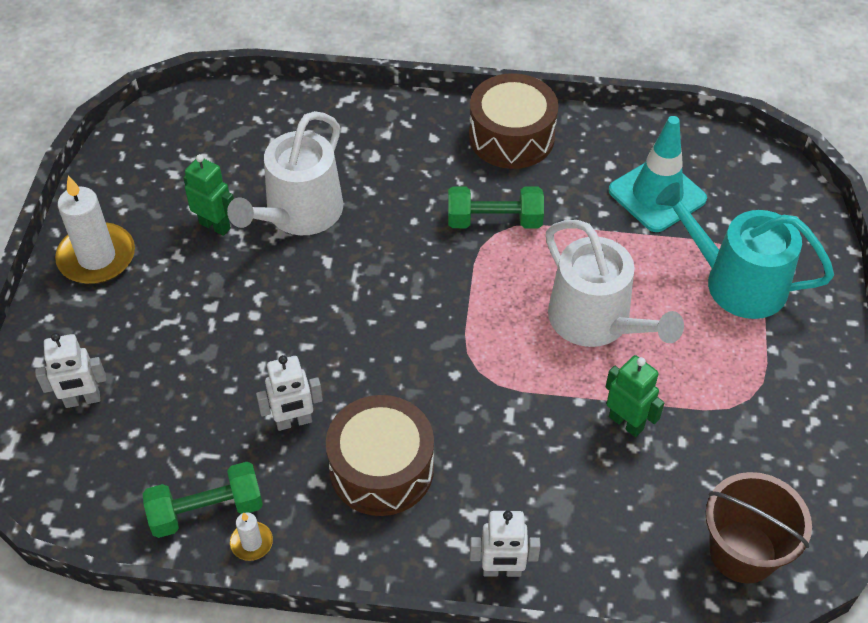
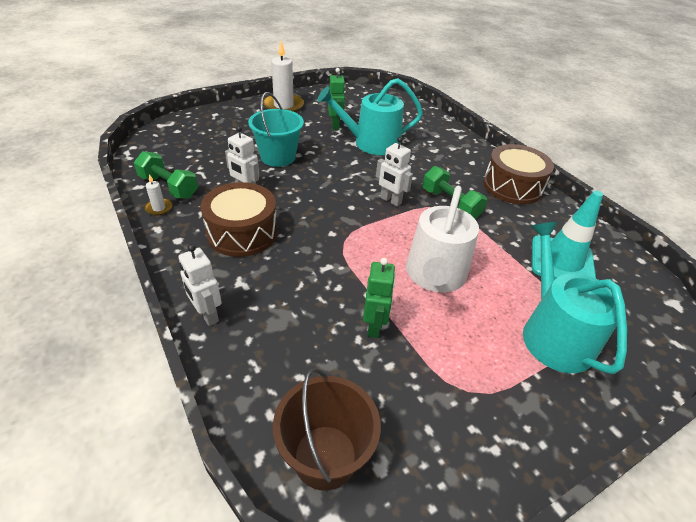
camera: 50 degrees right, 10 degrees down
(82, 400) = (204, 131): white robot -> white robot (390, 200)
(240, 342) = (278, 157): none -> turquoise bucket
(298, 214) = (371, 143): white watering can -> turquoise watering can

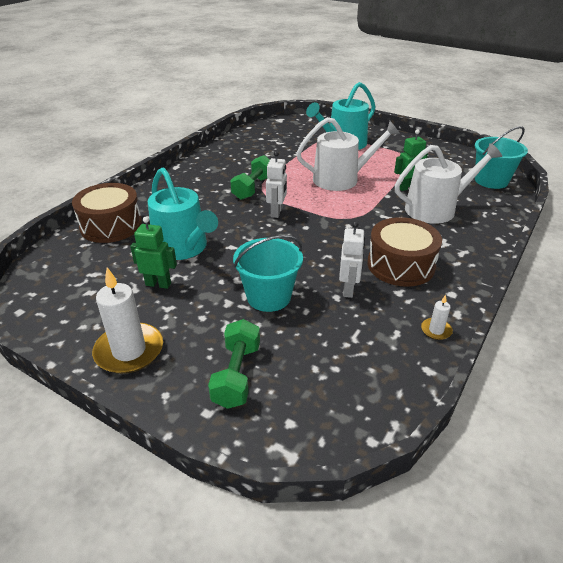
camera: 115 degrees left, 5 degrees down
(168, 187) = (402, 345): green dumbbell -> green dumbbell (237, 375)
(207, 314) = (484, 243): white robot -> none
(305, 321) = (436, 209): none -> white watering can
(325, 456) = (491, 180): brown bucket -> turquoise bucket
(335, 125) = (158, 284): green robot -> green robot turned 45 degrees clockwise
(512, 186) = (201, 169): brown drum -> brown drum (111, 225)
(562, 261) = (277, 146): turquoise traffic cone -> none

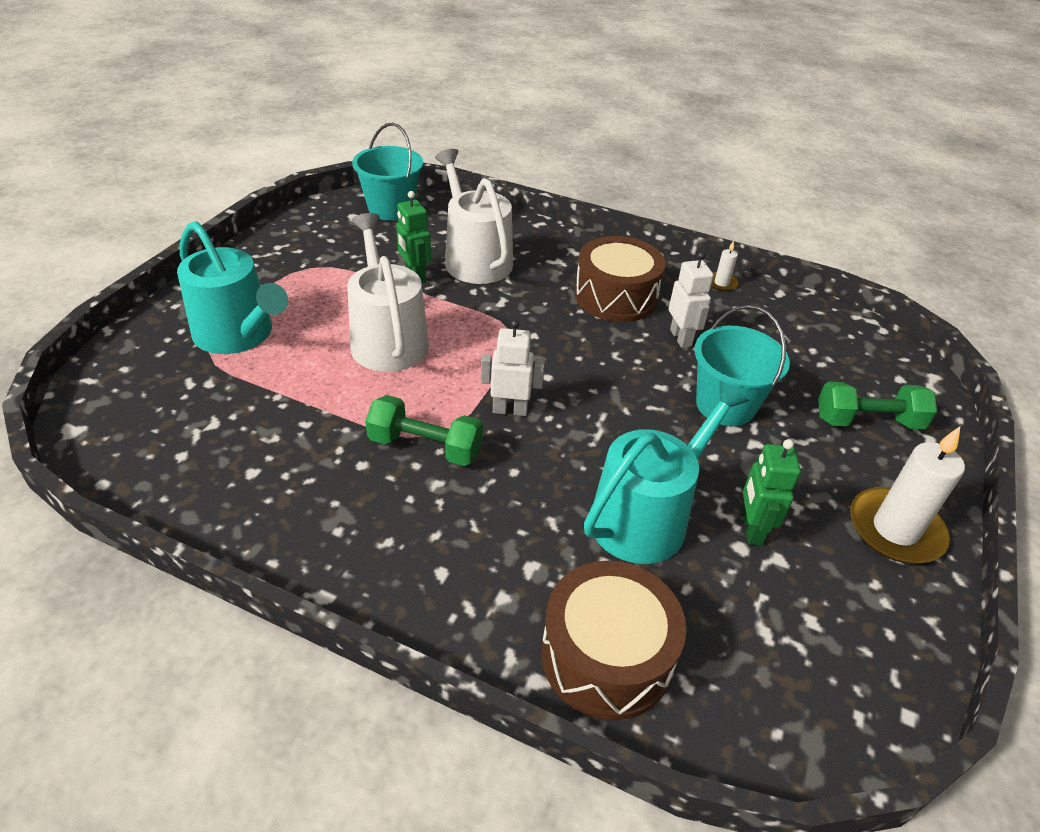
camera: 100 degrees left, 5 degrees up
(348, 289) = (681, 338): white robot -> white robot turned 75 degrees clockwise

